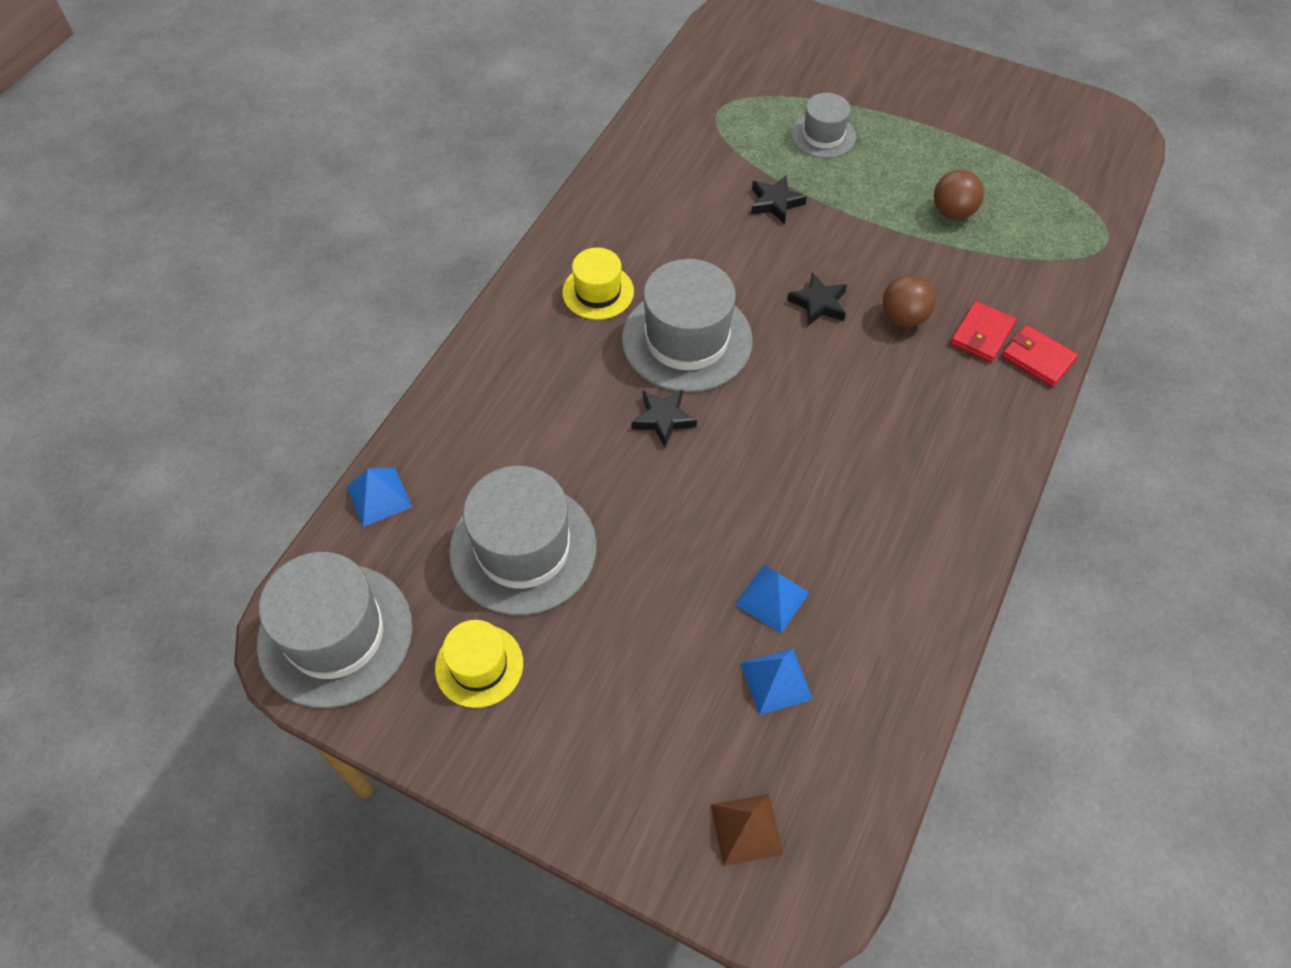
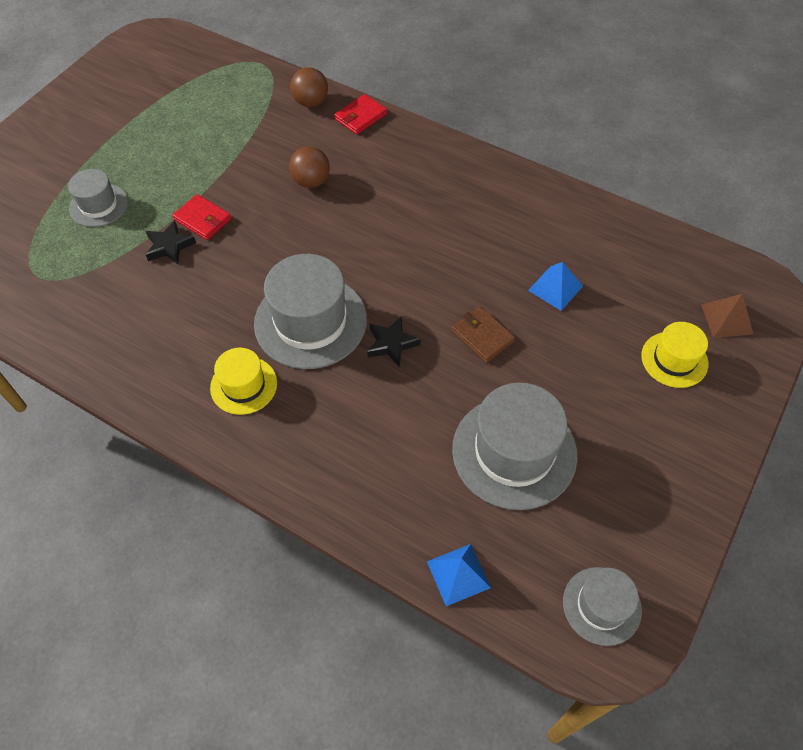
camera: 85 degrees left, 0 degrees up
(335, 635) = (602, 605): grey hat -> grey hat, size x0.56
(479, 665) = (622, 485): yellow hat -> yellow hat (674, 359)
(684, 513) = (482, 336): none -> brown wallet
(776, 681) = (619, 292): blue pyramid -> none
(818, 304) = (288, 230): black star -> none
(952, 212) = (211, 138): brown ball -> brown ball (311, 102)
(982, 334) = (334, 141): red wallet -> red wallet (202, 219)

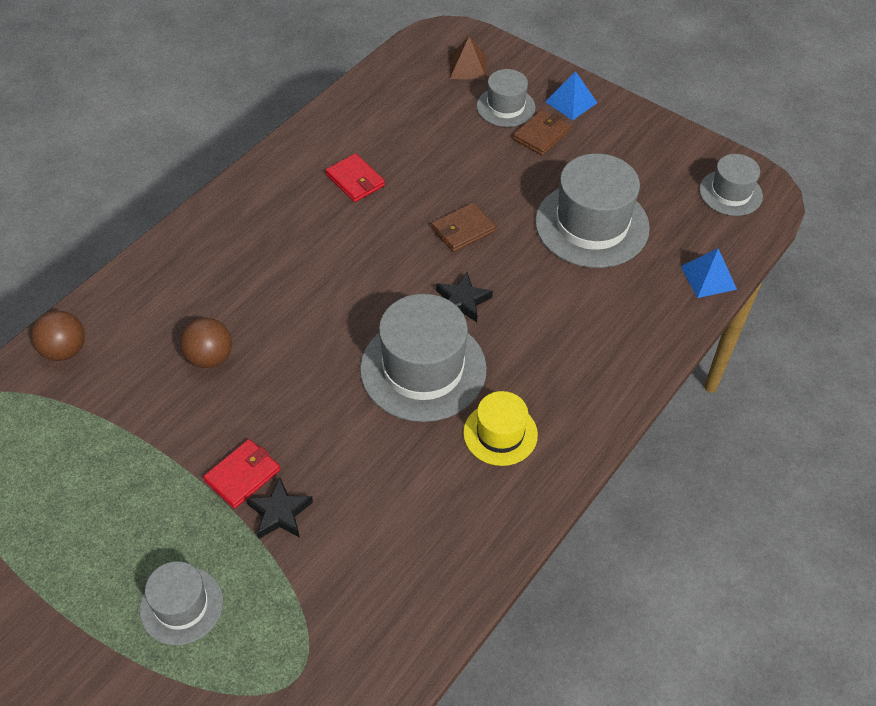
camera: 85 degrees left, 5 degrees down
(360, 116) = (112, 301): red wallet -> red wallet (355, 180)
(555, 288) = (413, 169): blue pyramid -> blue pyramid (571, 102)
(640, 396) = (541, 135): none -> brown wallet
(674, 359) = (505, 107): yellow hat -> grey hat

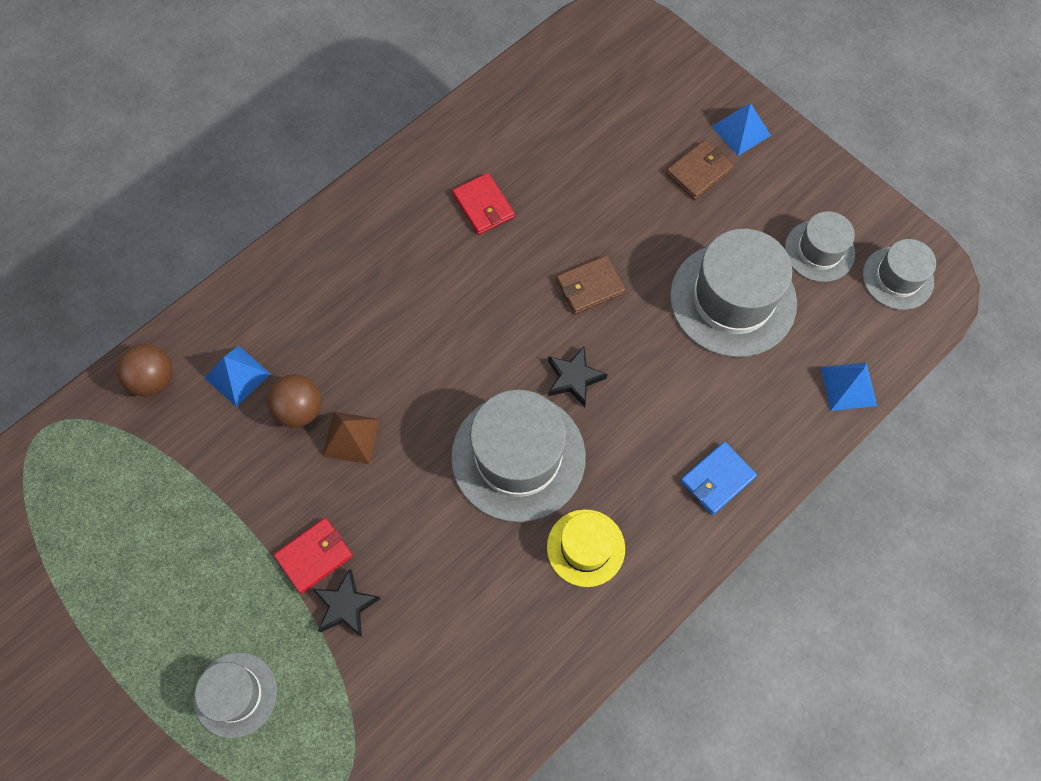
camera: 10 degrees right, 15 degrees up
(146, 337) = (237, 375): none -> blue pyramid
(468, 67) = (632, 67): brown pyramid -> brown pyramid (351, 437)
(505, 107) = (666, 128): grey hat -> grey hat (819, 251)
(609, 363) = (717, 479): none -> blue wallet

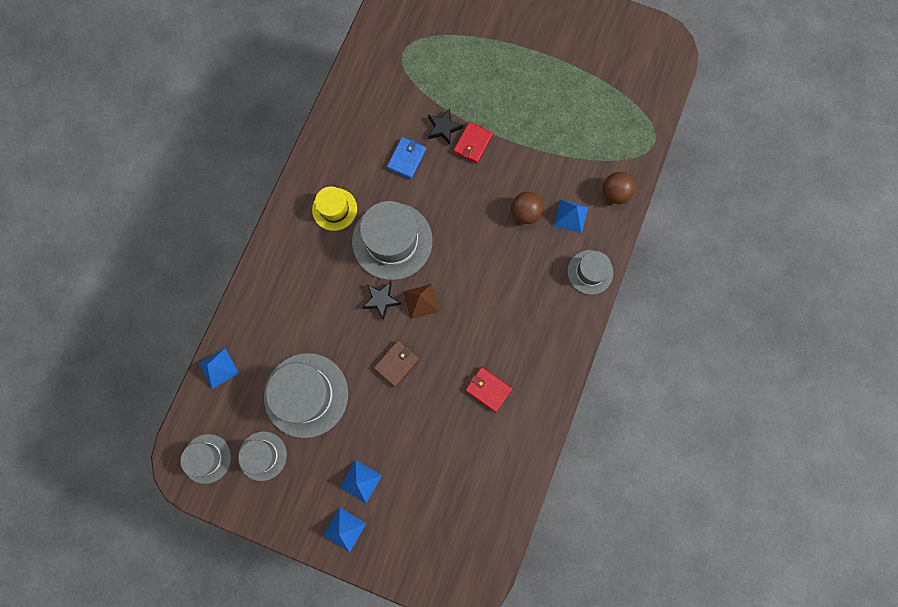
camera: 155 degrees right, 10 degrees up
(235, 694) = (474, 68): grey hat -> grey hat (590, 272)
(351, 437) = (488, 211): brown pyramid -> brown pyramid (421, 301)
(699, 172) = (361, 481): brown wallet -> blue pyramid
(717, 479) = (277, 277): blue wallet -> blue wallet (406, 159)

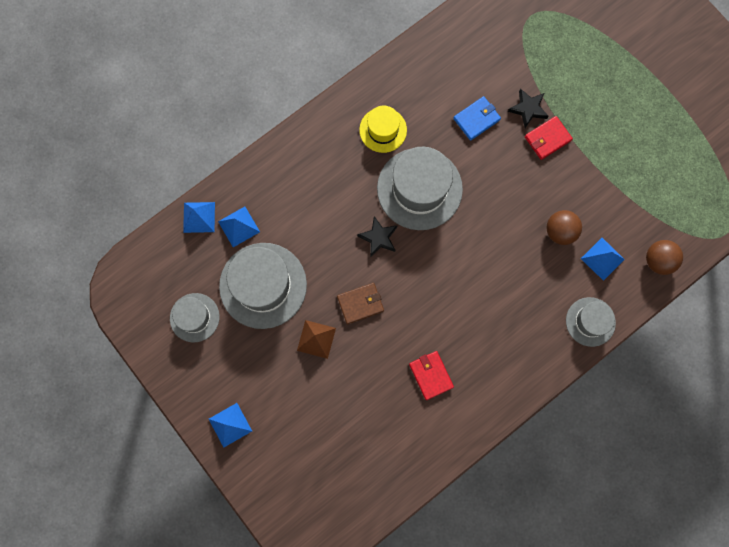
camera: 30 degrees right, 0 degrees up
(207, 458) = (145, 291): grey hat -> none
(361, 481) = (268, 391): blue pyramid -> blue pyramid (239, 226)
(421, 301) = (414, 259): brown pyramid -> brown pyramid (316, 339)

